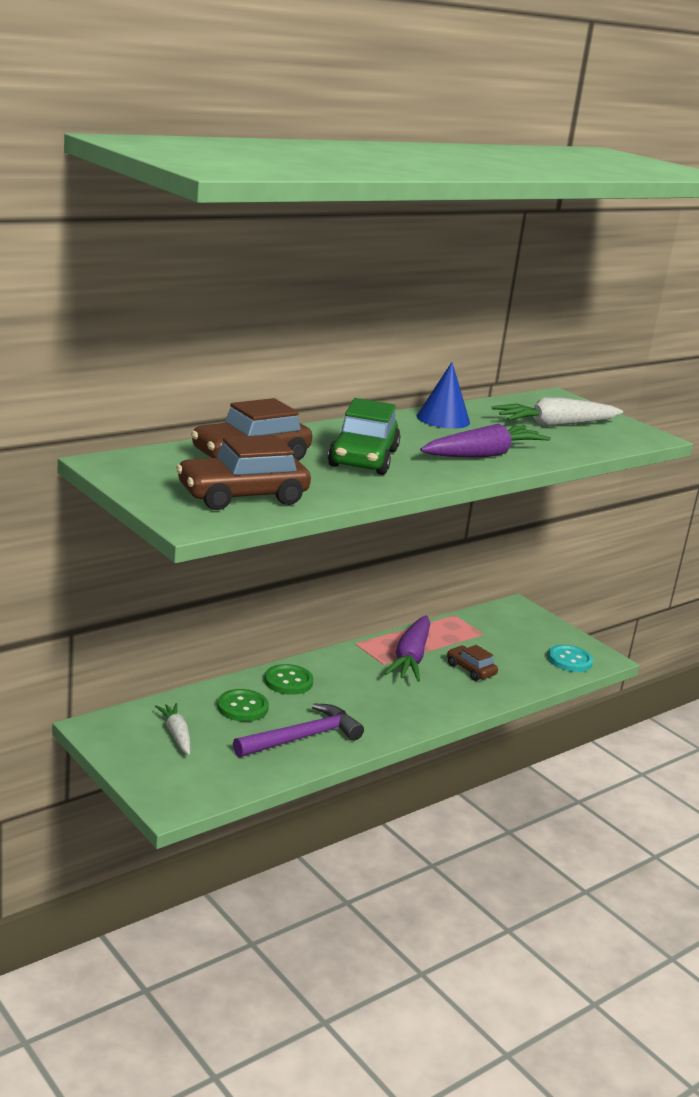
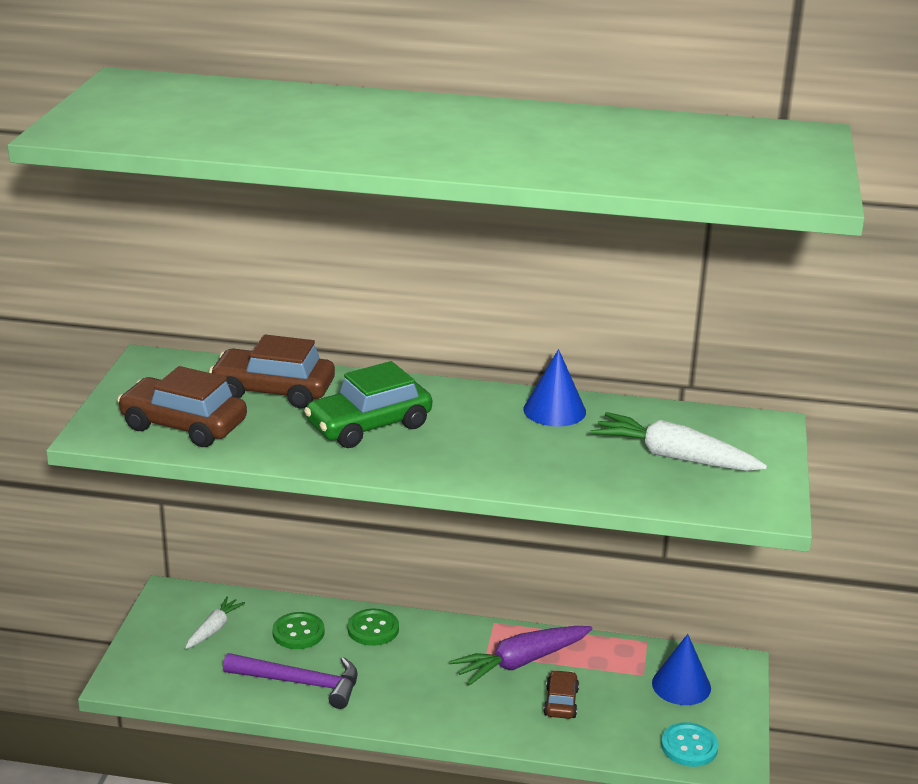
camera: 50 degrees right, 5 degrees up
(483, 455) = (500, 462): purple carrot -> none
(511, 630) = (681, 685): none -> blue cone

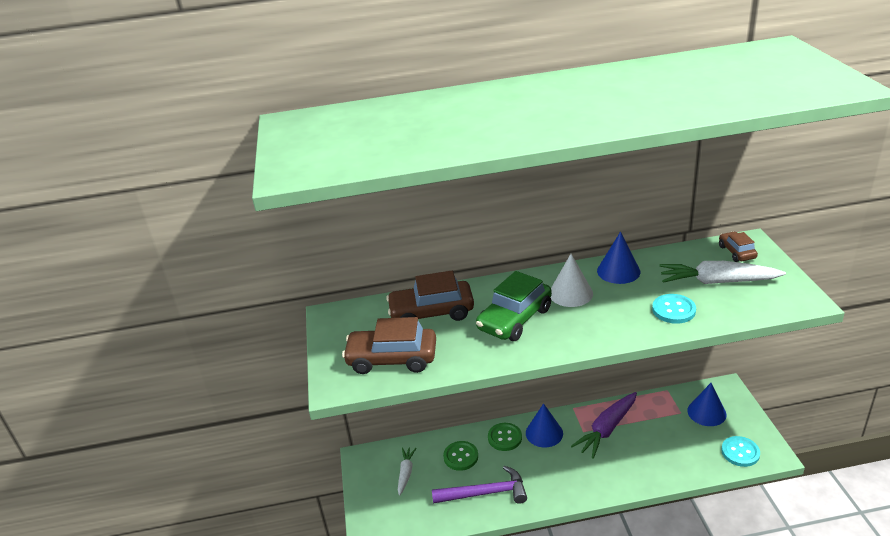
camera: 15 degrees left, 5 degrees up
(430, 640) = (544, 433): none -> blue cone
(467, 418) = (570, 293): none -> white cone
(561, 702) = (648, 449): brown car -> brown car (736, 252)
(582, 471) = (673, 310): none -> turquoise button

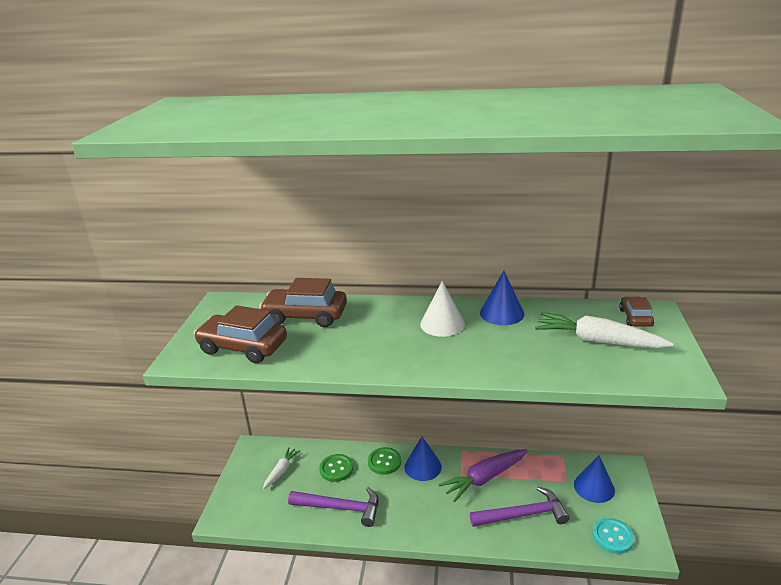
camera: 15 degrees right, 5 degrees down
(514, 319) = (374, 336): green car -> none
(657, 453) = (523, 515): none -> purple hammer
(673, 310) = (535, 358): turquoise button -> none

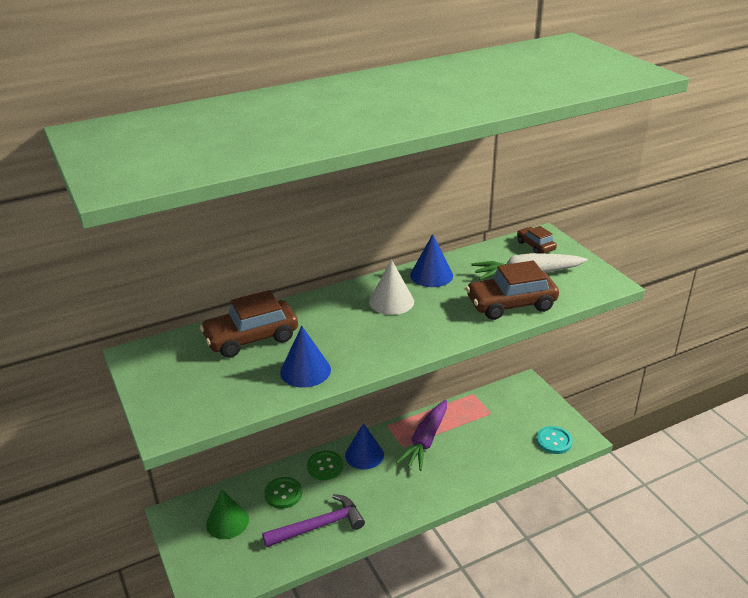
camera: 35 degrees left, 5 degrees up
(243, 347) = (222, 391): brown car -> brown car (511, 304)
(281, 471) = (227, 522): white carrot -> green cone
(523, 515) = (479, 456): purple hammer -> none
(594, 487) = (514, 409): blue cone -> blue cone (305, 370)

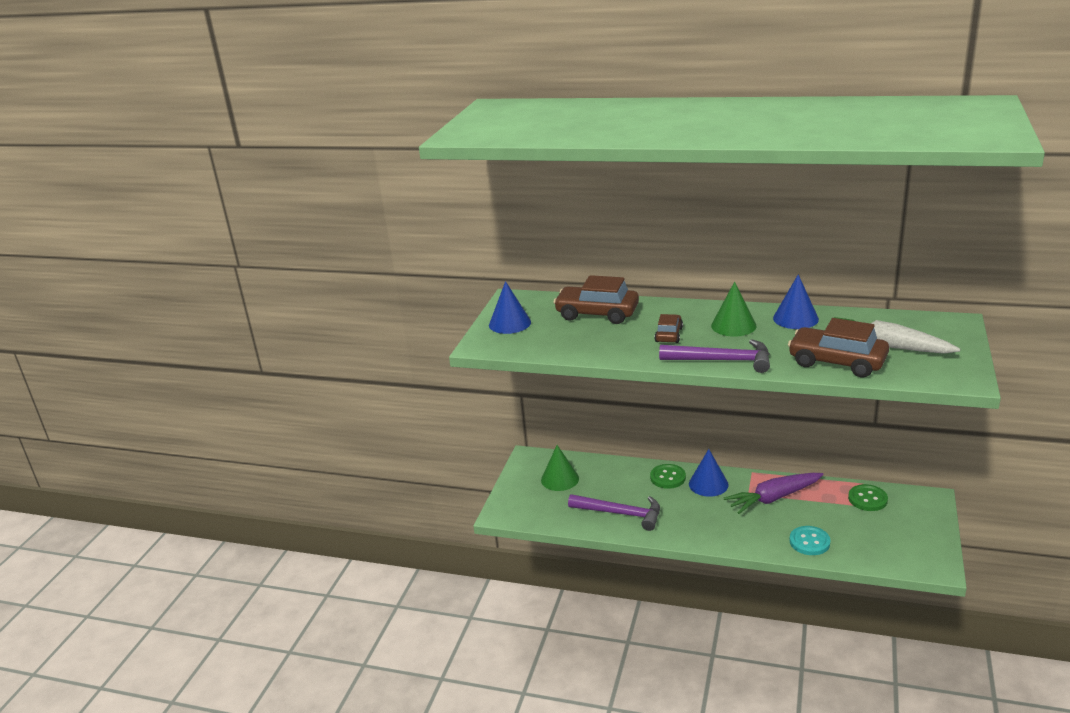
camera: 45 degrees right, 5 degrees down
(283, 494) = (617, 480): green button -> green button (867, 499)
(305, 370) = (607, 346): blue cone -> blue cone (510, 323)
(391, 301) = (733, 325): white cone -> green cone
(425, 341) = (722, 361): none -> purple hammer
(535, 246) = (933, 327): brown car -> brown car (669, 335)
(554, 441) = (902, 555): turquoise button -> turquoise button (809, 542)

